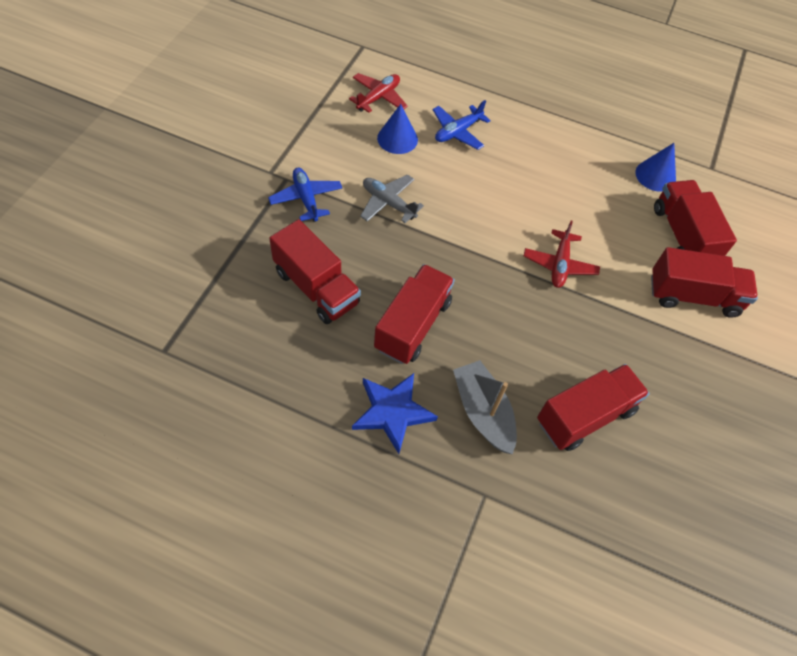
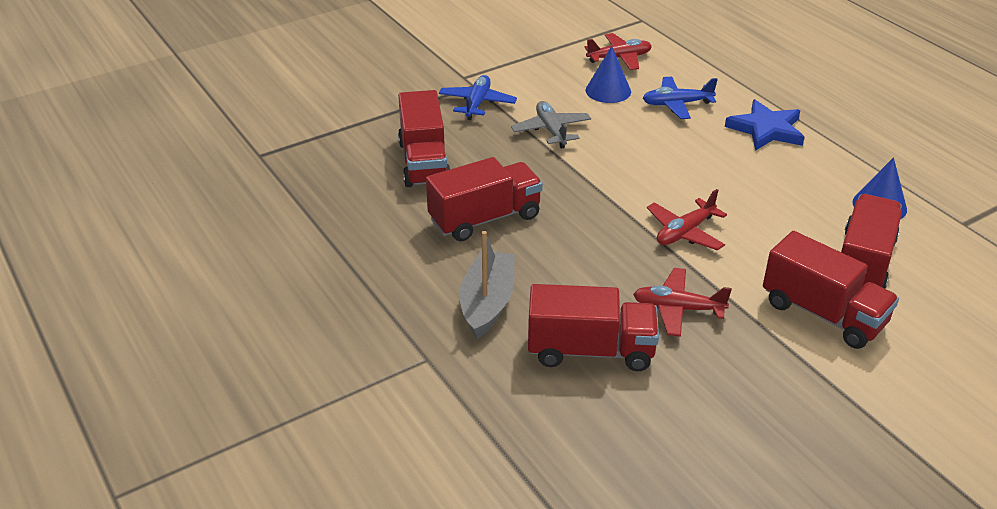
camera: 40 degrees right, 20 degrees down
(392, 412) = (403, 267): blue star -> blue star (766, 129)
(608, 342) = (677, 309): none -> red plane

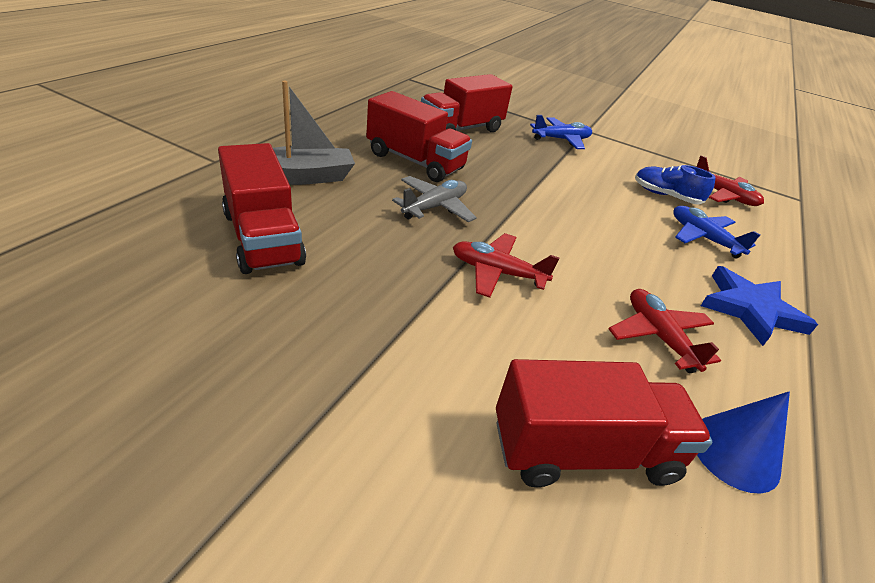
camera: 55 degrees right, 0 degrees up
(551, 130) = (569, 175): grey plane -> grey plane (435, 207)
(608, 91) = (665, 196): blue cone -> blue shoe
(677, 309) = (362, 285): red plane -> red plane (658, 336)
(823, 314) = (435, 419): red truck -> none

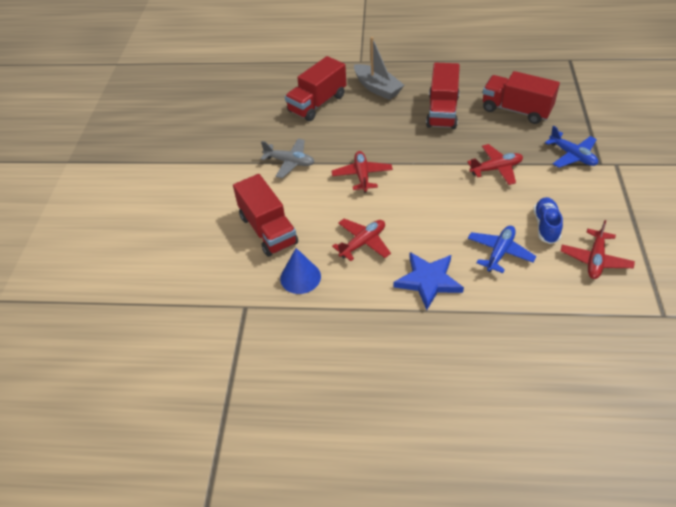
camera: 75 degrees right, 10 degrees up
(435, 207) = (400, 136): grey plane -> grey plane (290, 162)
(554, 179) = (496, 169): none -> red plane

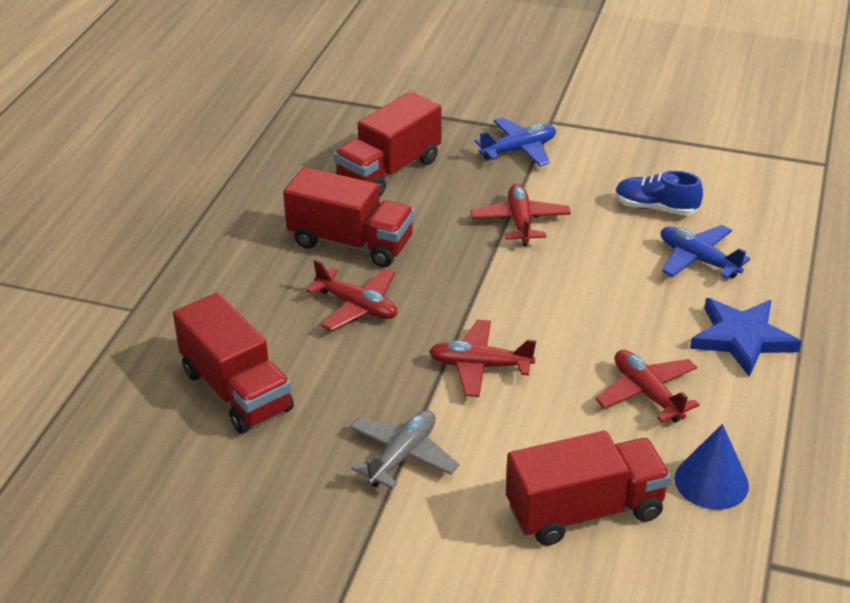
camera: 80 degrees left, 10 degrees down
(377, 88) = (236, 303): grey boat -> none
(595, 260) = (727, 186): red plane -> red plane (357, 307)

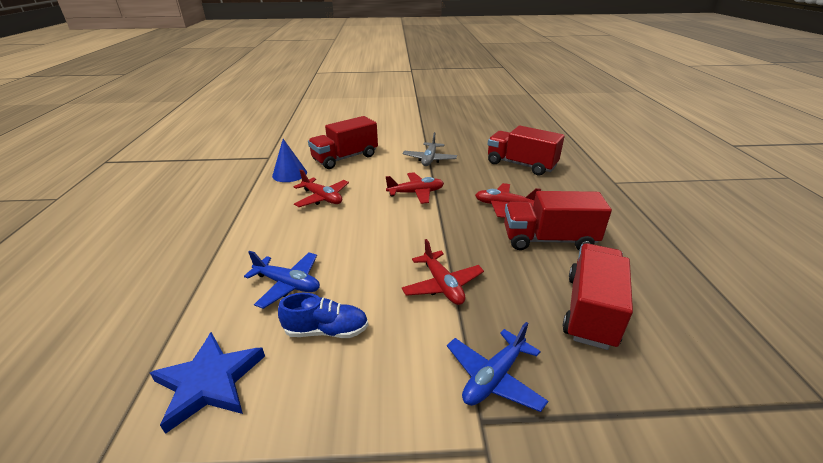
camera: 160 degrees right, 5 degrees down
(742, 338) = (262, 235): blue star -> blue star (209, 382)

